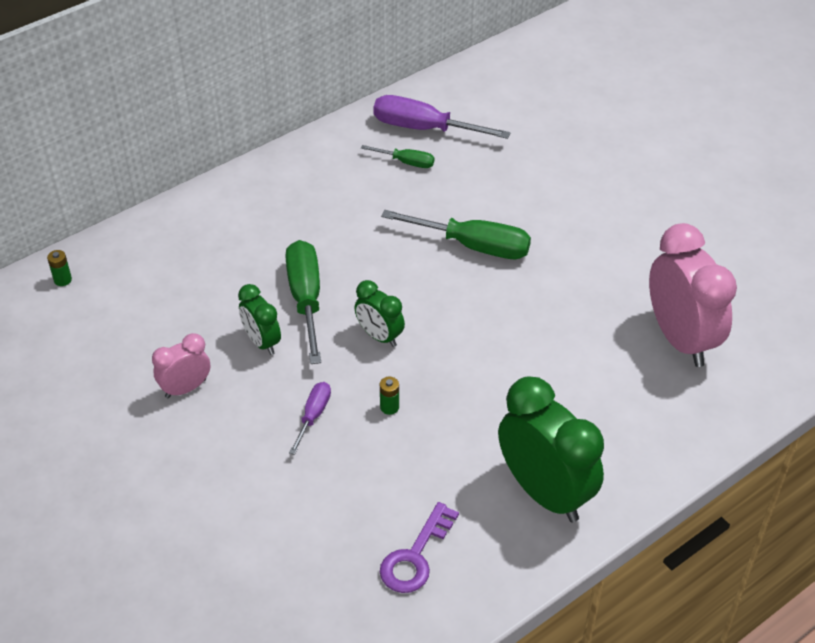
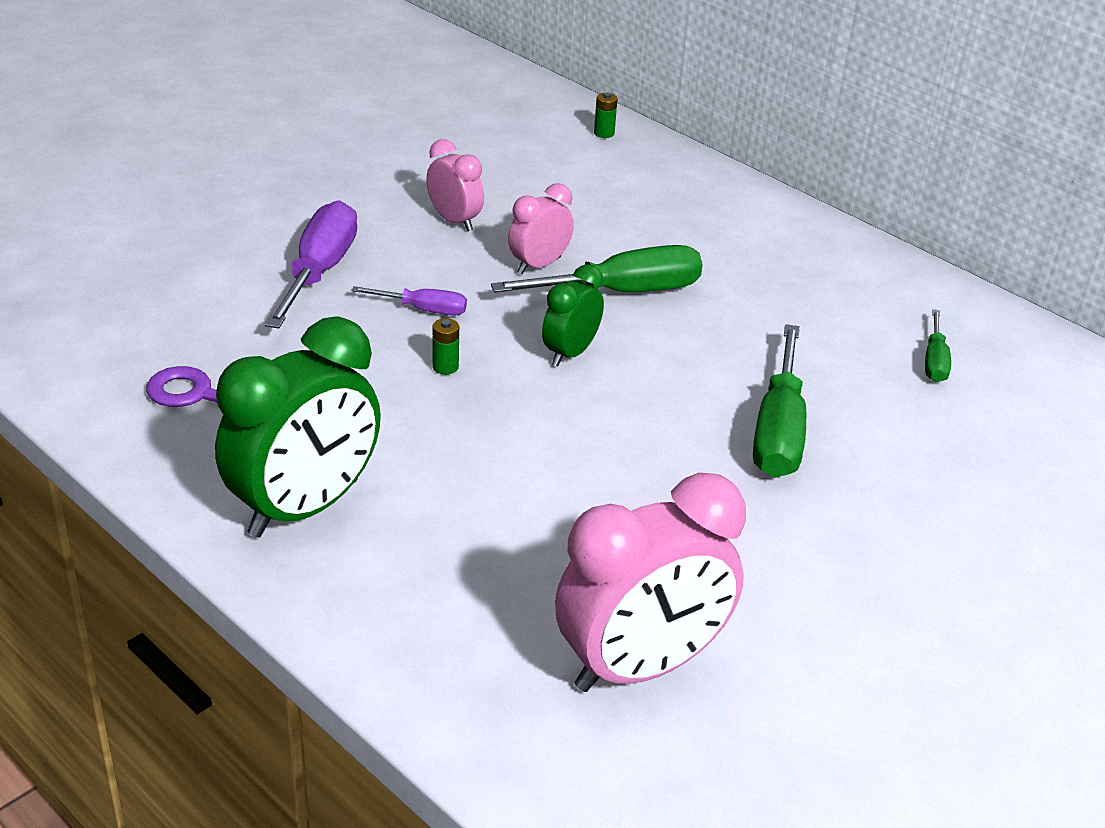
camera: 80 degrees right, 10 degrees down
(262, 342) = (539, 265): green clock -> pink clock
(424, 129) = (1023, 375): purple screwdriver -> purple screwdriver (319, 272)

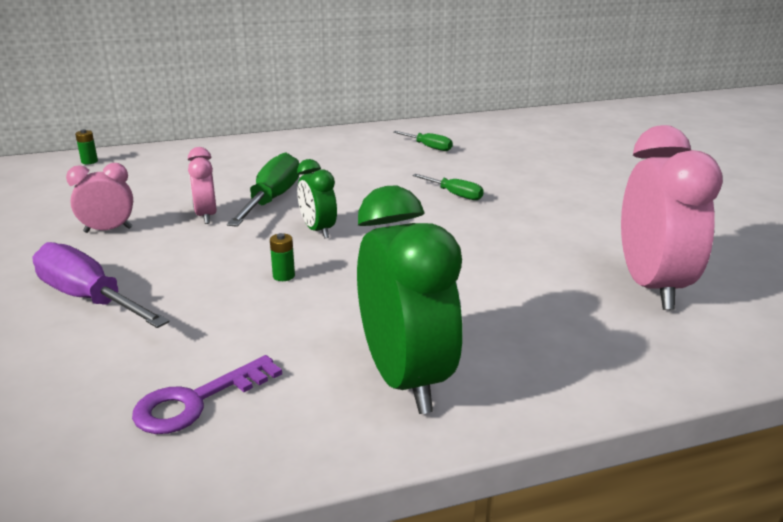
camera: 60 degrees left, 10 degrees down
(423, 310) = (202, 268): purple screwdriver -> none
(778, 430) = (454, 194): green screwdriver -> green screwdriver, size x0.53

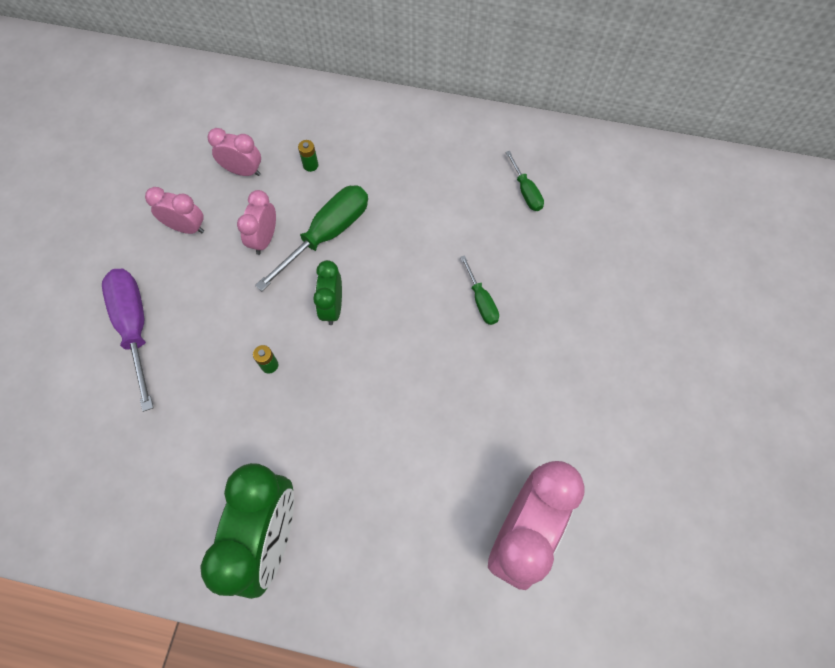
camera: 30 degrees right, 40 degrees up
(89, 161) = (223, 88): green battery -> green battery (310, 165)
(148, 191) = (243, 171): none -> pink clock
(196, 401) = (143, 487): purple key -> none

